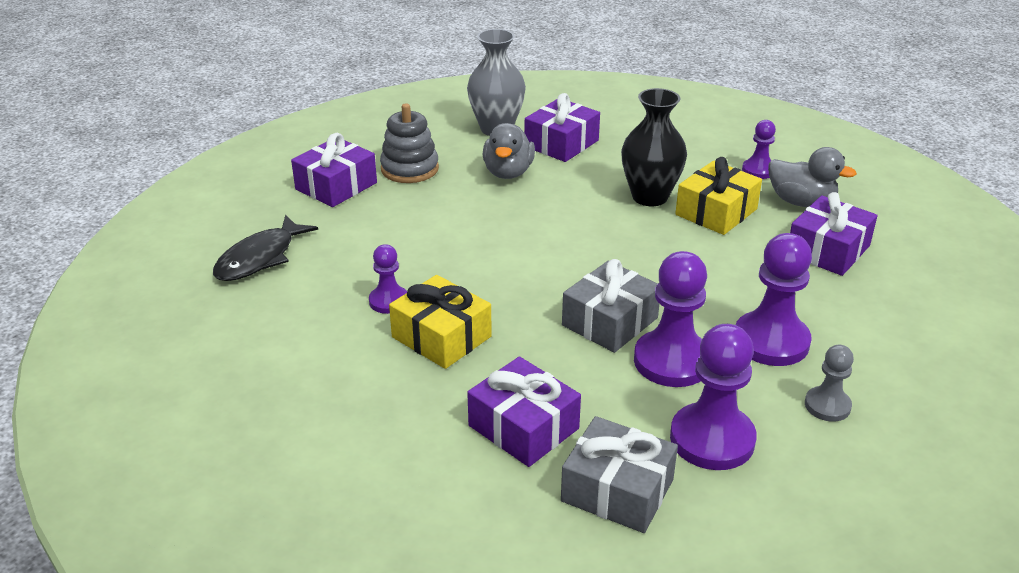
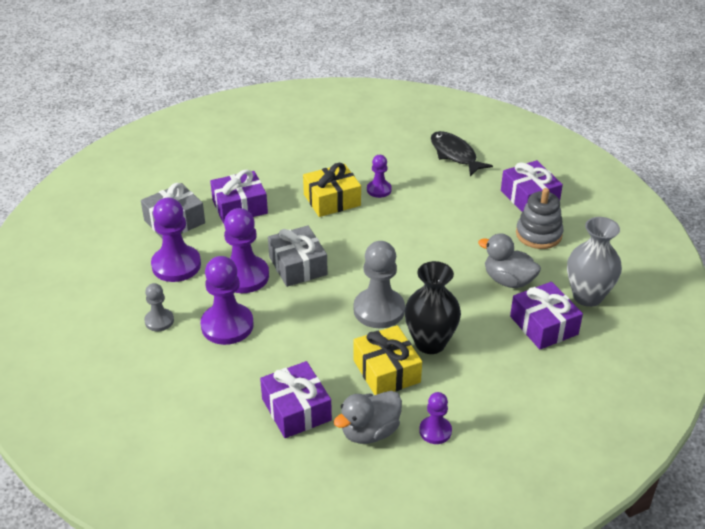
camera: 115 degrees right, 5 degrees up
(631, 239) = (379, 310): none -> grey pawn

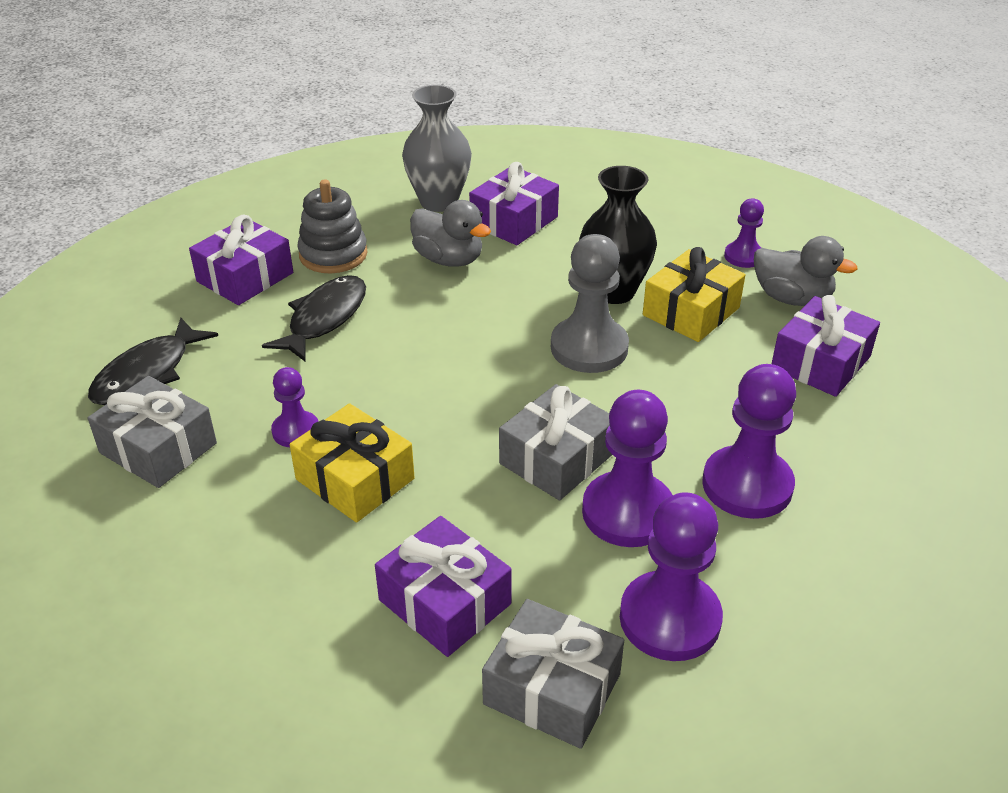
camera: 115 degrees left, 0 degrees up
(159, 321) = (810, 572): grey pawn -> none
(394, 151) = (158, 448): none -> grey gift
(470, 217) = (324, 318): none -> black fish
(508, 280) = (449, 259): grey duck -> grey duck turned 60 degrees counterclockwise

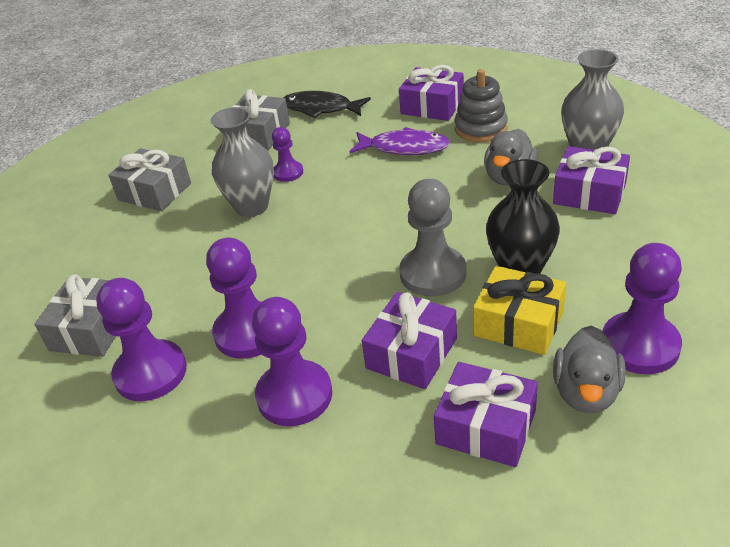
camera: 80 degrees right, 0 degrees up
(324, 318) = (404, 148): black fish -> purple fish
(355, 479) = (251, 206): yellow gift -> grey vase
(445, 602) = (156, 269): purple gift -> purple gift (411, 353)
(556, 458) = (295, 285): grey gift -> grey gift (154, 192)
(743, 256) = (640, 345): purple pawn -> purple pawn, size x1.80

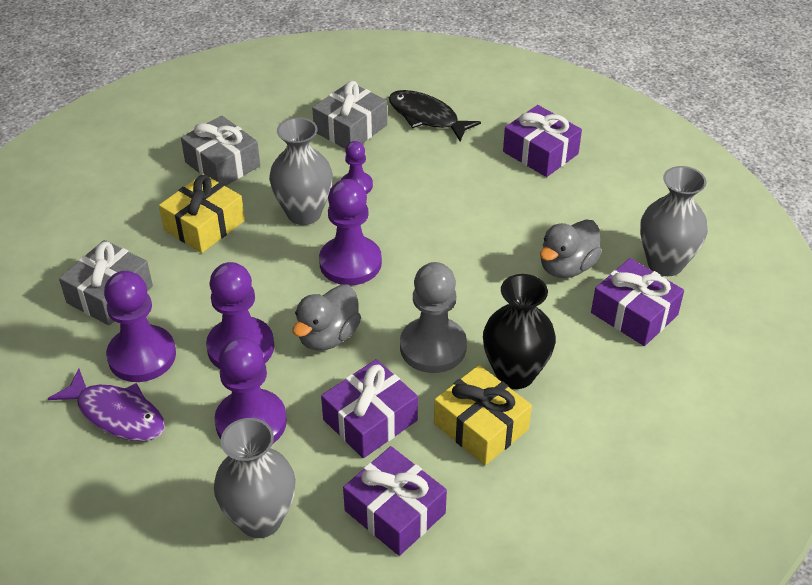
camera: 15 degrees right, 5 degrees up
(161, 243) = (204, 225): none -> yellow gift
(354, 484) = (260, 519): none -> grey vase
(404, 148) = (483, 195): purple fish -> purple fish (117, 414)
(480, 128) = (573, 198): grey stacking toy -> none
(586, 392) = (499, 514): grey duck -> grey duck (328, 336)
(640, 345) = (576, 488): purple pawn -> purple pawn (350, 263)

